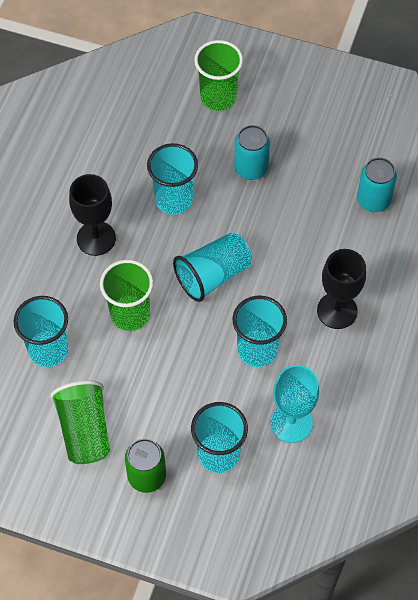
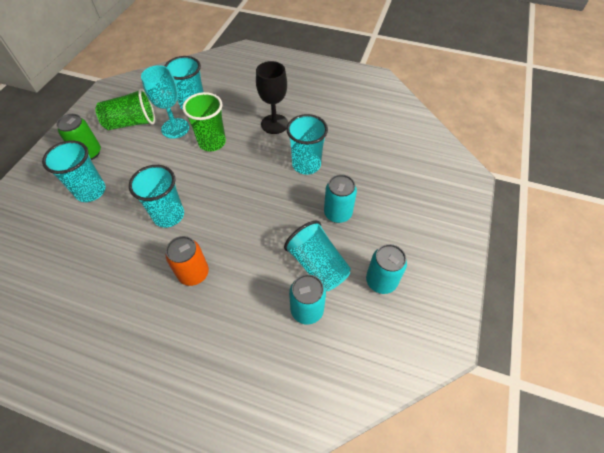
camera: 90 degrees right, 5 degrees down
(213, 275) = (238, 188): turquoise cup -> turquoise cup (317, 265)
(218, 97) = (407, 192): green cup -> none
(291, 423) = (100, 236): turquoise goblet -> turquoise goblet (175, 128)
(337, 134) = (381, 281): none -> turquoise can
(337, 311) = (193, 273): black goblet -> orange can

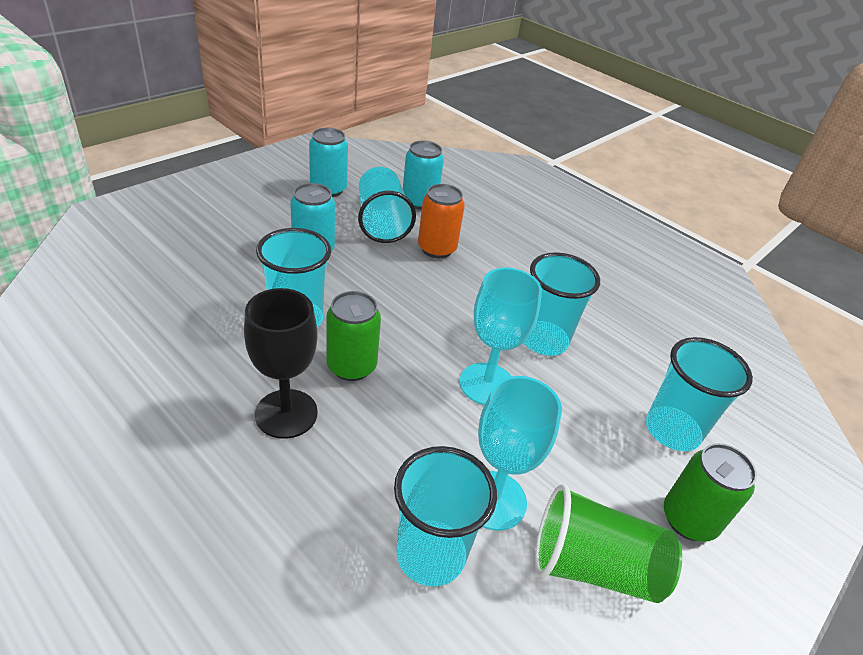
camera: 160 degrees left, 15 degrees down
(193, 174) = (487, 384): none -> turquoise goblet
(193, 273) = (526, 269): orange can -> orange can (437, 249)
(212, 142) = (430, 429): green cup -> none
(263, 154) = (351, 366): none -> green can

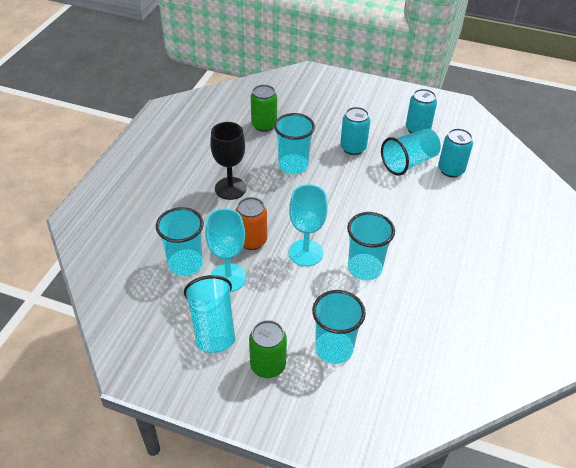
camera: 70 degrees right, 5 degrees up
(351, 366) = (277, 197): green can -> green can (264, 125)
(437, 249) = (407, 194): orange can -> orange can (252, 241)
(593, 566) = (213, 326): green cup -> turquoise cup

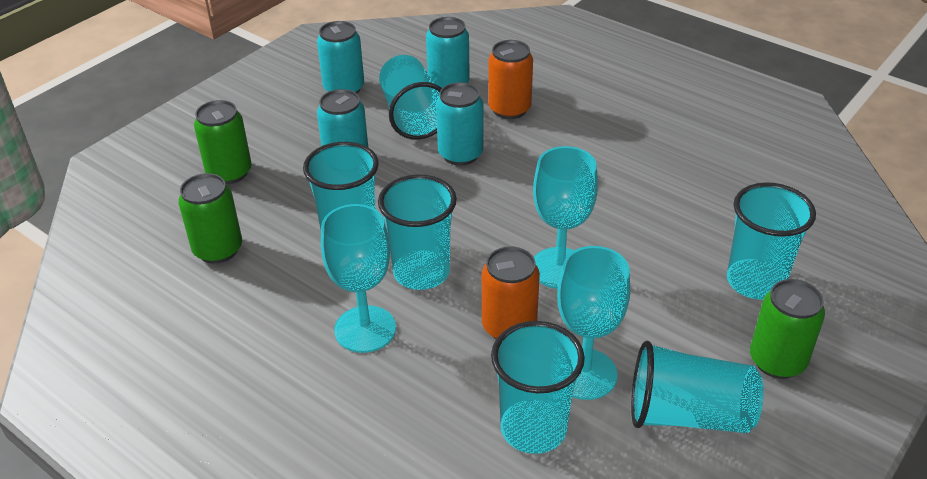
camera: 70 degrees left, 5 degrees down
(230, 188) = (365, 329): black goblet -> turquoise goblet
(321, 111) = (229, 172): none -> green can
(364, 268) = (611, 214): turquoise cup -> turquoise cup (421, 272)
(385, 191) = (460, 154): none -> turquoise can
(443, 202) = (509, 109): none -> orange can

